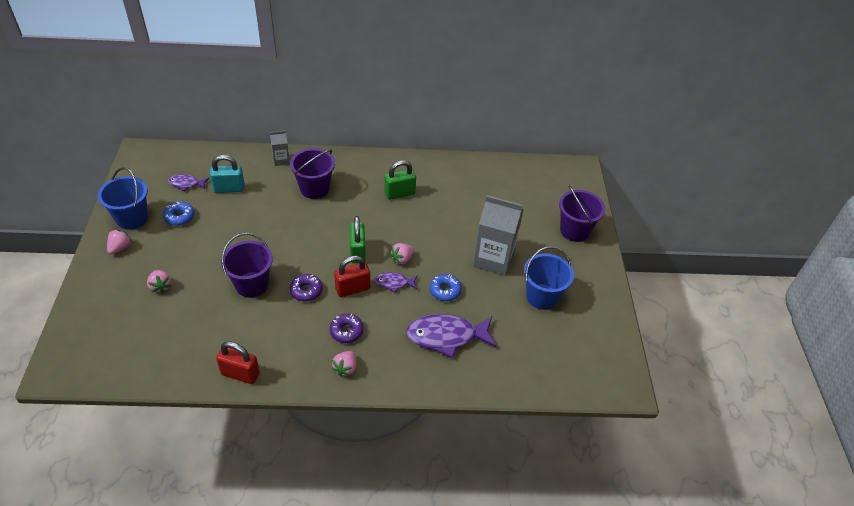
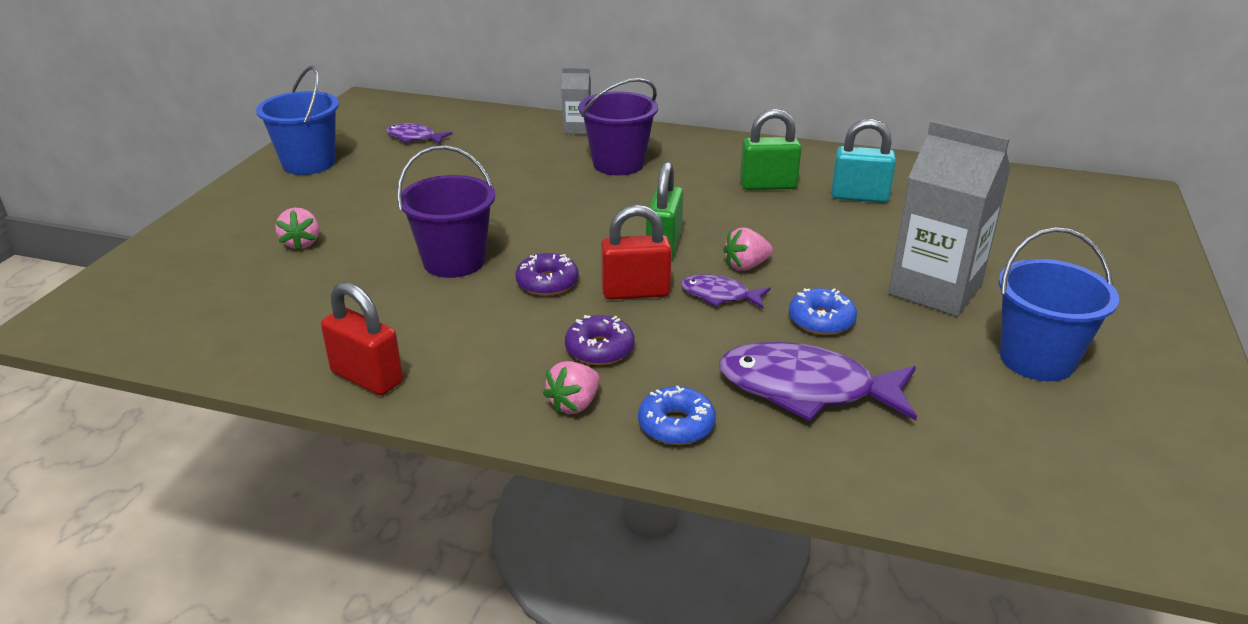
camera: 20 degrees right, 15 degrees down
(120, 248) = (269, 192): pink strawberry -> none
(179, 217) = (382, 170): blue donut -> blue donut (676, 425)
(229, 188) = (478, 149): turquoise padlock -> turquoise padlock (859, 197)
(574, 230) = (1120, 272): purple bucket -> none

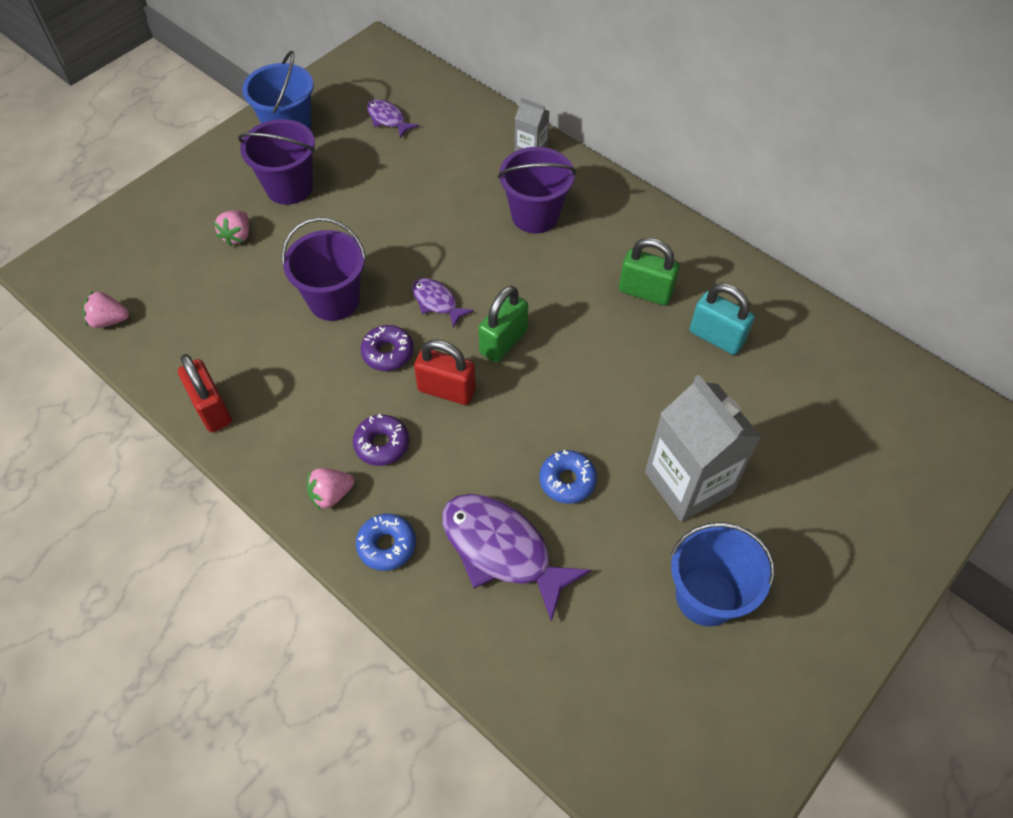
camera: 25 degrees right, 25 degrees up
(339, 199) = (289, 187): none -> purple bucket
(719, 295) = (508, 419): purple fish -> purple fish (437, 302)
(746, 266) = (553, 392): pink strawberry -> pink strawberry (109, 320)

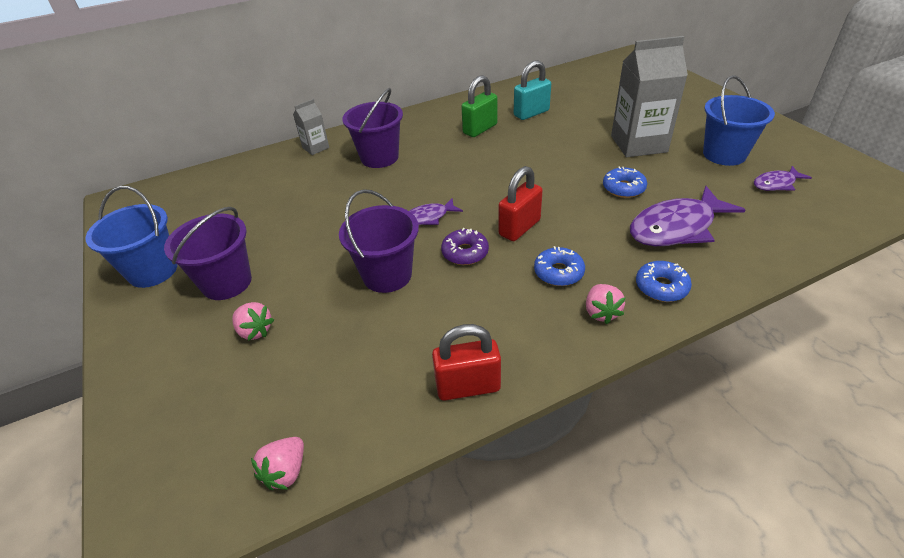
camera: 65 degrees left, 15 degrees down
(382, 444) = (558, 272): purple donut -> blue donut
(388, 119) = (208, 208): purple fish -> purple fish (776, 184)
(503, 342) = (488, 192): green padlock -> none

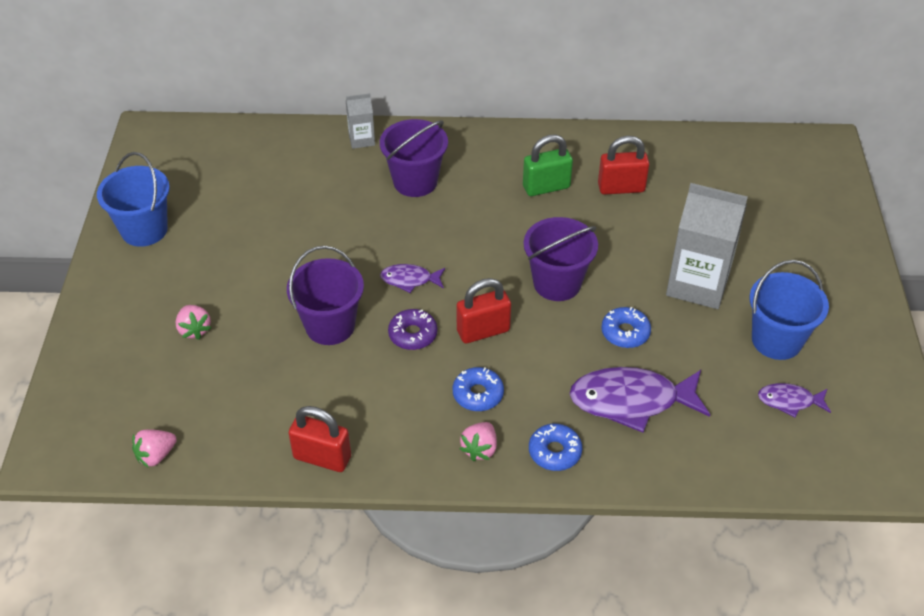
camera: 25 degrees right, 5 degrees up
(226, 282) = (196, 270): purple bucket -> purple bucket (557, 283)
(531, 113) = (621, 188): turquoise padlock -> red padlock

